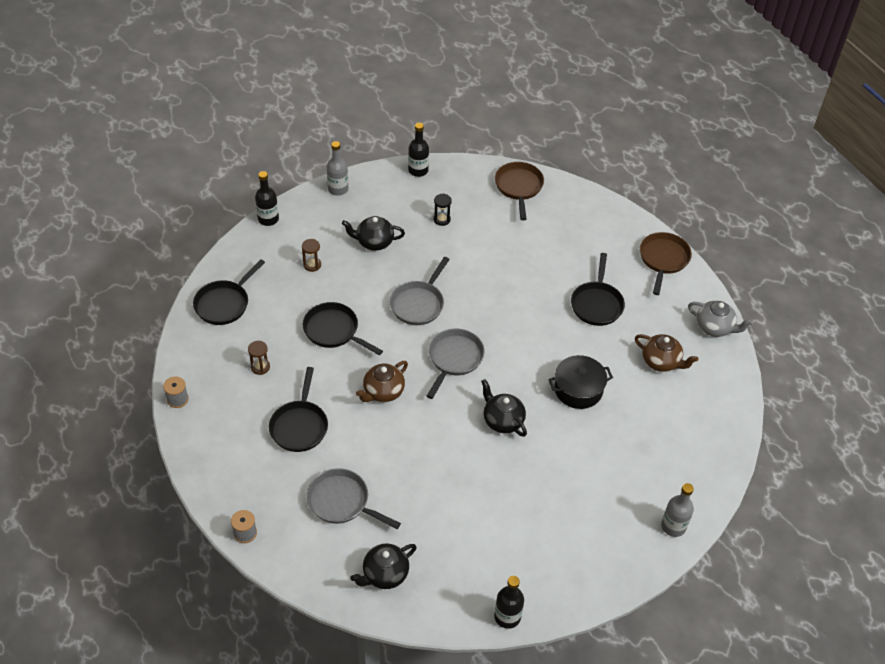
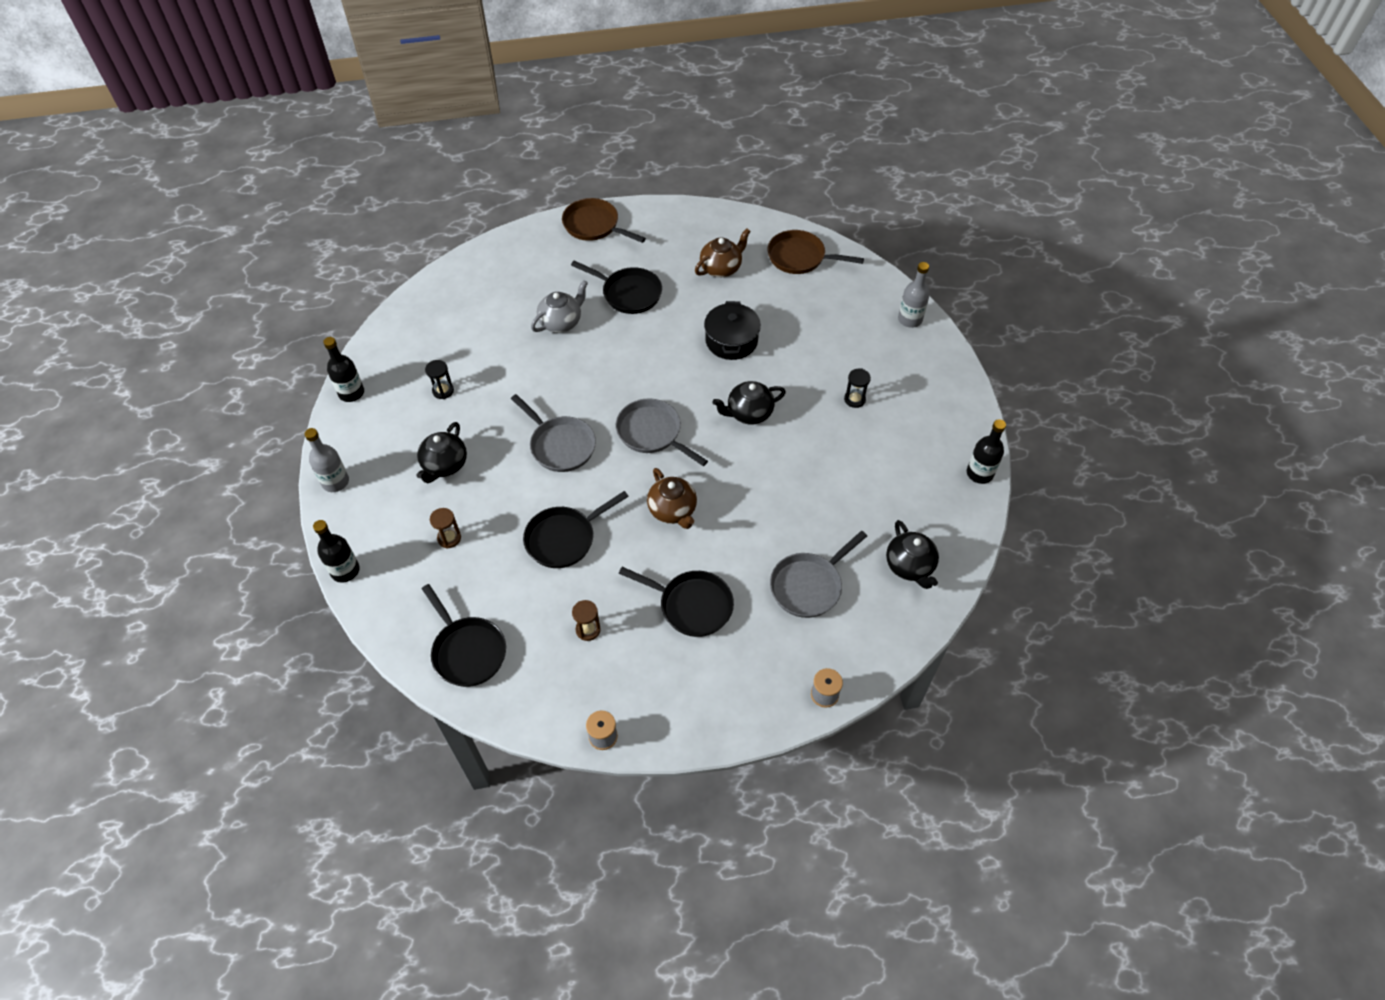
camera: 70 degrees left, 5 degrees up
(519, 187) = (432, 309): brown pan -> brown pan (800, 257)
(552, 498) = (854, 399): none -> black hourglass
(714, 327) = (695, 217): grey teapot -> grey teapot (561, 322)

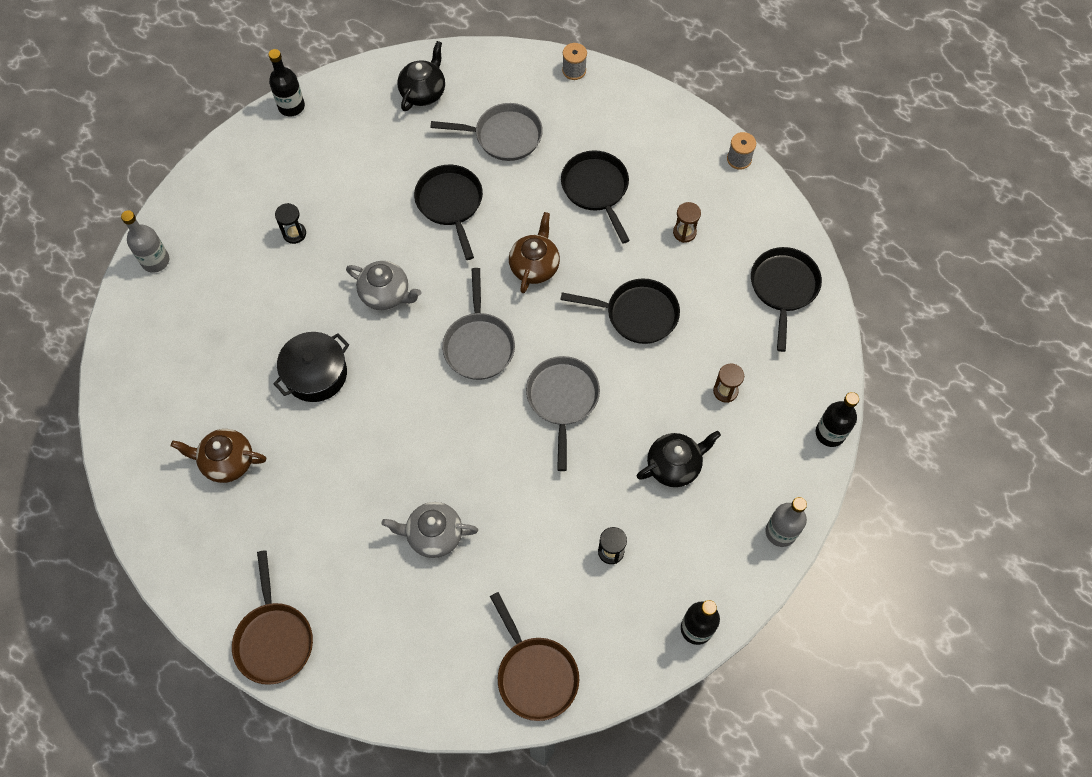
camera: 135 degrees left, 10 degrees up
(628, 293) = (340, 512): black pan -> black pan (450, 204)
(749, 413) = (386, 294): black teapot -> grey teapot
(800, 257) = (148, 407): brown pan -> brown pan (535, 674)

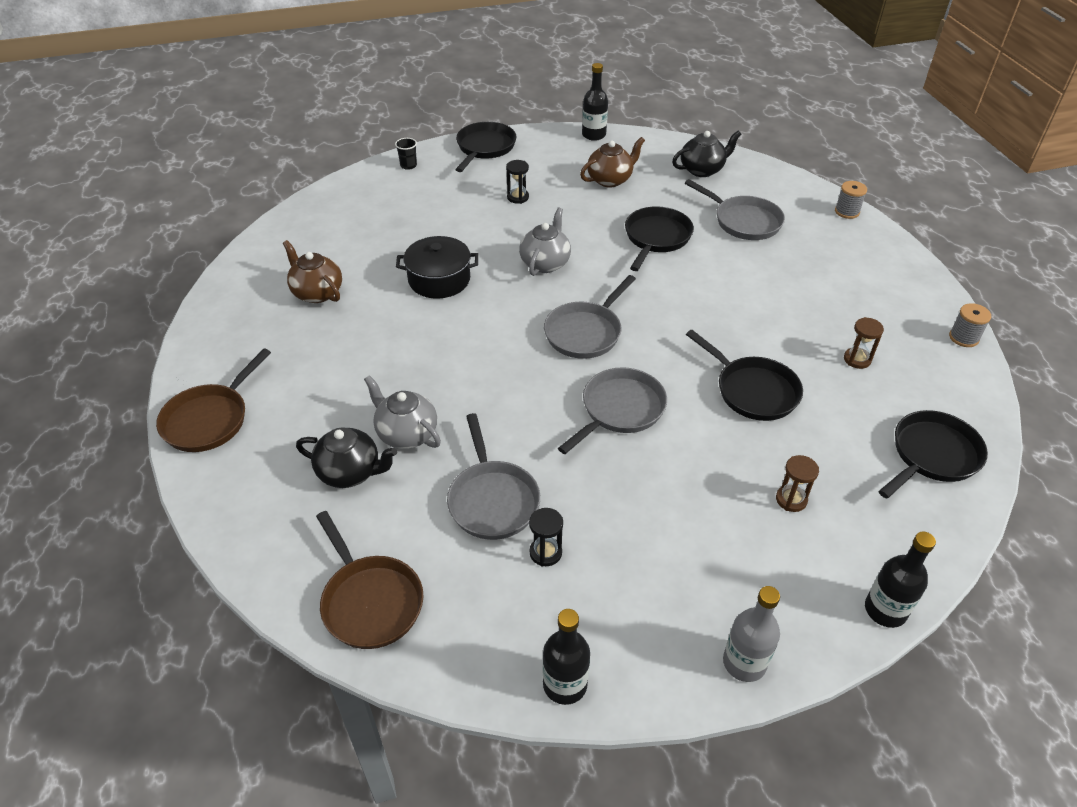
camera: 40 degrees right, 20 degrees down
(155, 261) = (408, 165): grey bottle -> black cup
(386, 294) = (545, 263): grey teapot -> grey teapot turned 135 degrees counterclockwise
(534, 266) = (688, 309): brown teapot -> brown teapot (610, 180)
(535, 674) = (370, 601): brown pan -> brown pan turned 45 degrees counterclockwise
(542, 540) = (492, 499): none -> grey pan
(596, 189) = (795, 290): black pan -> black pan (484, 148)
(674, 465) = (679, 526): black teapot -> black teapot (350, 472)

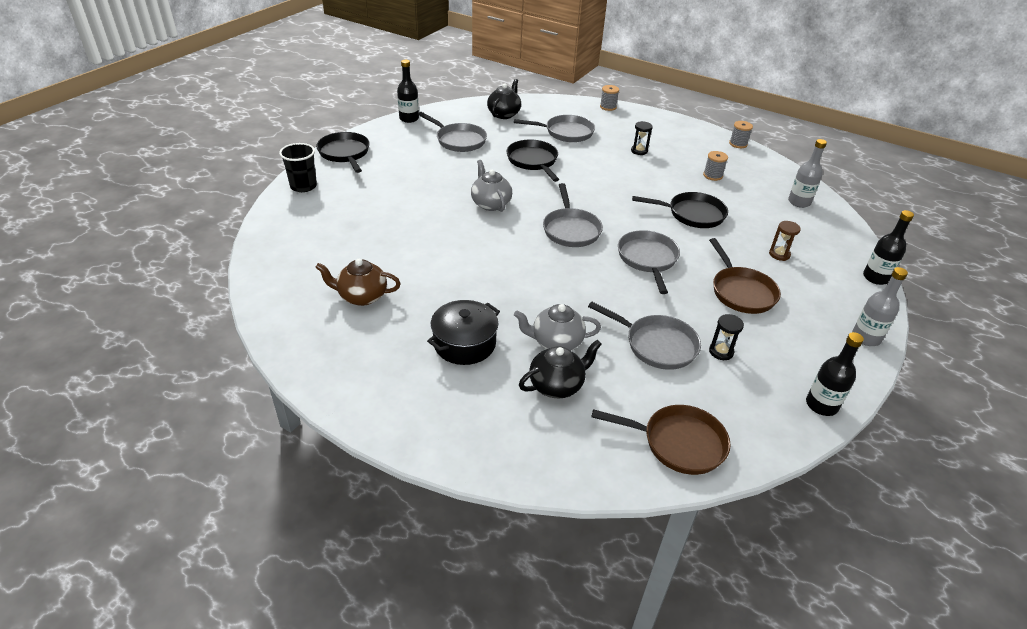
camera: 45 degrees left, 5 degrees down
(210, 419) = (410, 419): brown pan -> brown pan (741, 291)
(408, 165) = (303, 186): black cup -> black cup, size x1.73
(439, 279) = (437, 245): black pot -> black pot (464, 343)
(518, 197) = (415, 174): black hourglass -> black hourglass (639, 151)
(610, 180) = (458, 140): brown teapot -> grey pan
(857, 359) = (712, 175): brown hourglass -> grey spool
(932, 455) = (799, 202): black pan -> grey bottle

